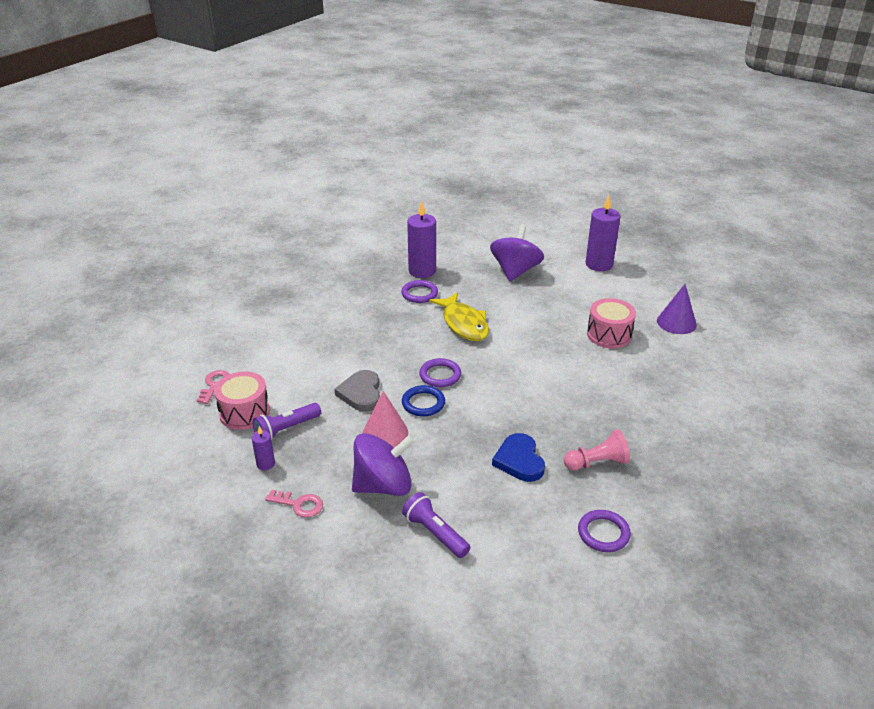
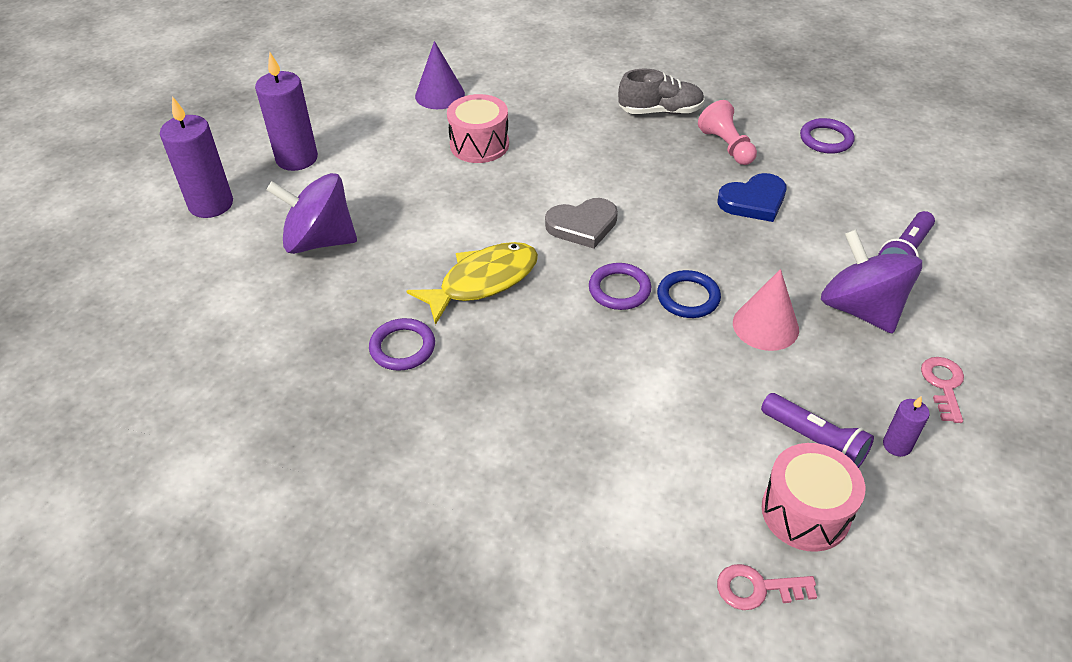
camera: 100 degrees left, 10 degrees up
(361, 393) = (695, 369): grey heart -> grey heart (582, 225)
(422, 271) = (324, 356): purple candle -> purple candle (211, 204)
(653, 433) = (660, 111): none -> grey shoe

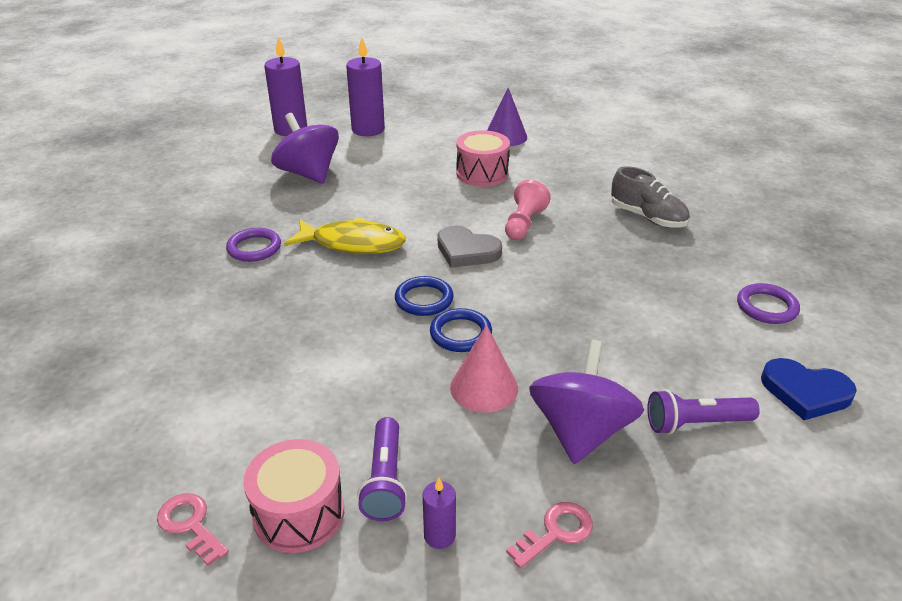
camera: 45 degrees right, 10 degrees down
(619, 289) = (424, 299): purple ring -> blue ring
(726, 146) = (663, 265): pink pawn -> pink pawn (524, 223)
(753, 201) = (621, 309): blue heart -> blue heart (805, 392)

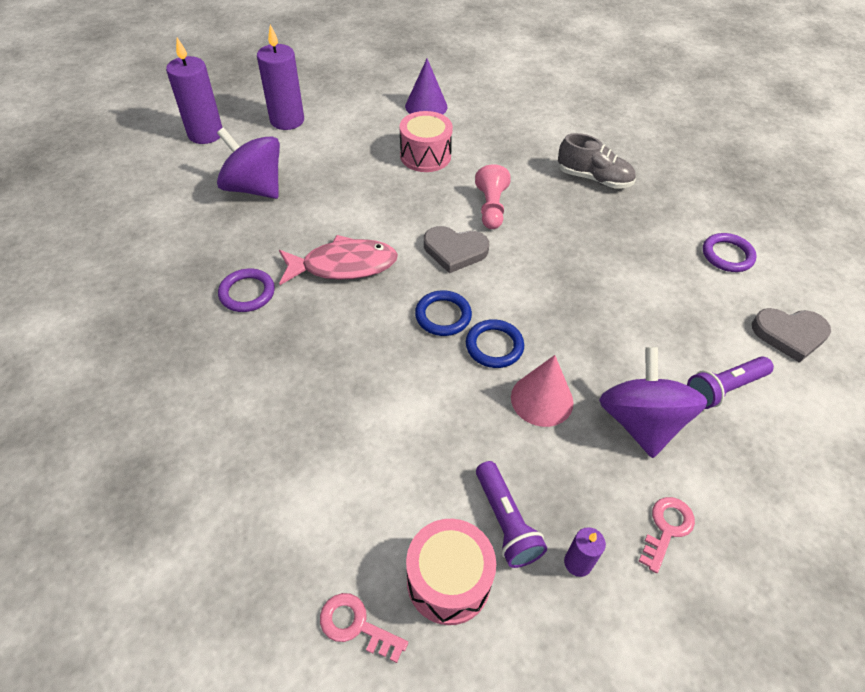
camera: 20 degrees left, 15 degrees up
(353, 243) = (343, 265): yellow fish -> pink fish
(805, 392) = (789, 334): blue heart -> grey heart

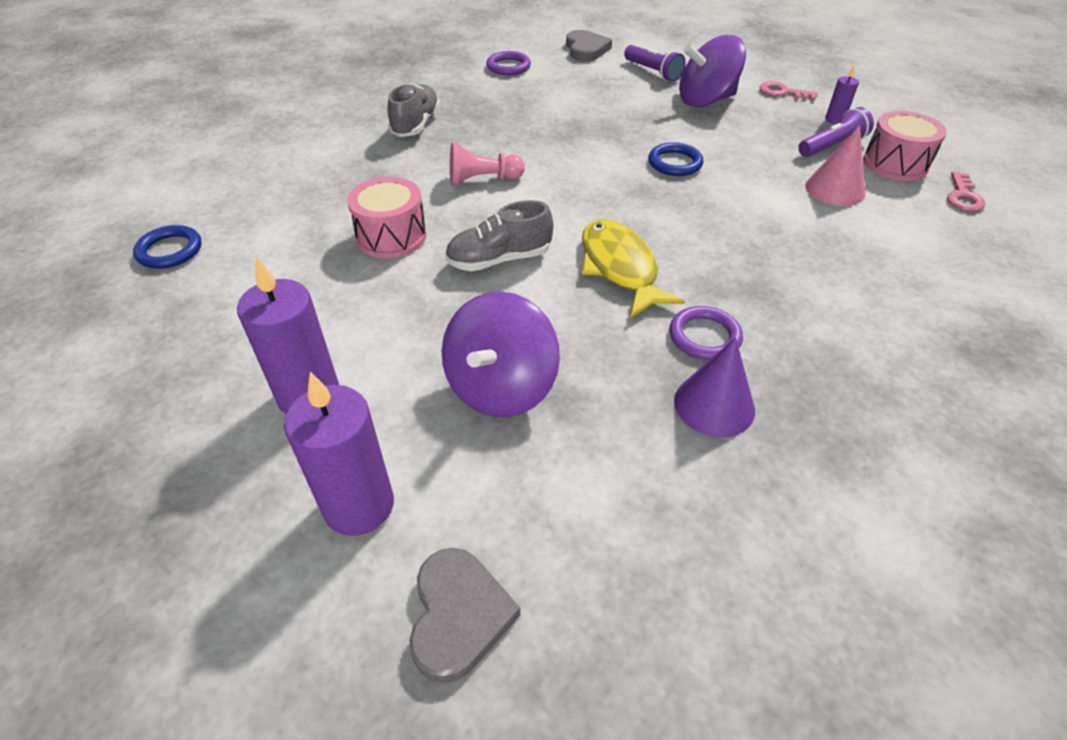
camera: 100 degrees left, 5 degrees down
(343, 265) = (620, 268): pink fish -> yellow fish
(379, 203) = (499, 259): none -> grey shoe
(426, 106) = (269, 251): purple cone -> purple cone (714, 405)
(443, 316) = (655, 193): blue ring -> blue ring (170, 251)
(455, 251) = (561, 196): grey heart -> grey heart (459, 615)
(542, 399) = (715, 138): pink cone -> pink cone (835, 189)

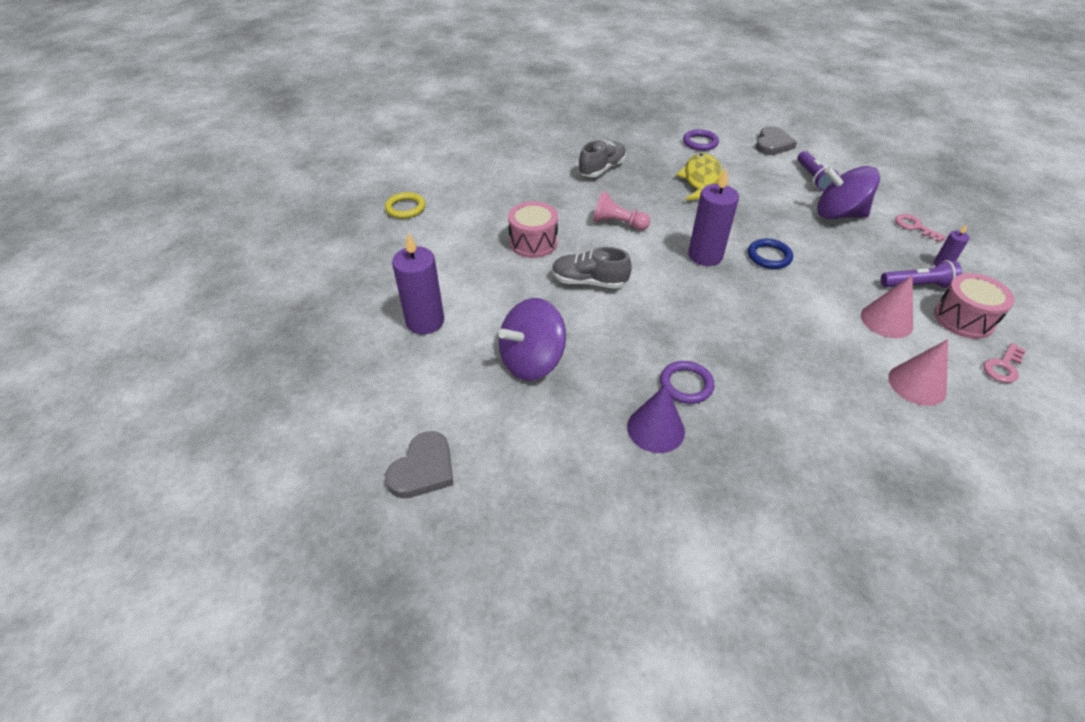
camera: 30 degrees right, 0 degrees up
(170, 251) = (405, 208): blue ring -> yellow ring
(359, 505) = (412, 391): purple candle -> purple candle (705, 255)
(620, 268) = (665, 317): yellow fish -> yellow fish (701, 180)
(913, 242) = (917, 384): none -> pink cone

